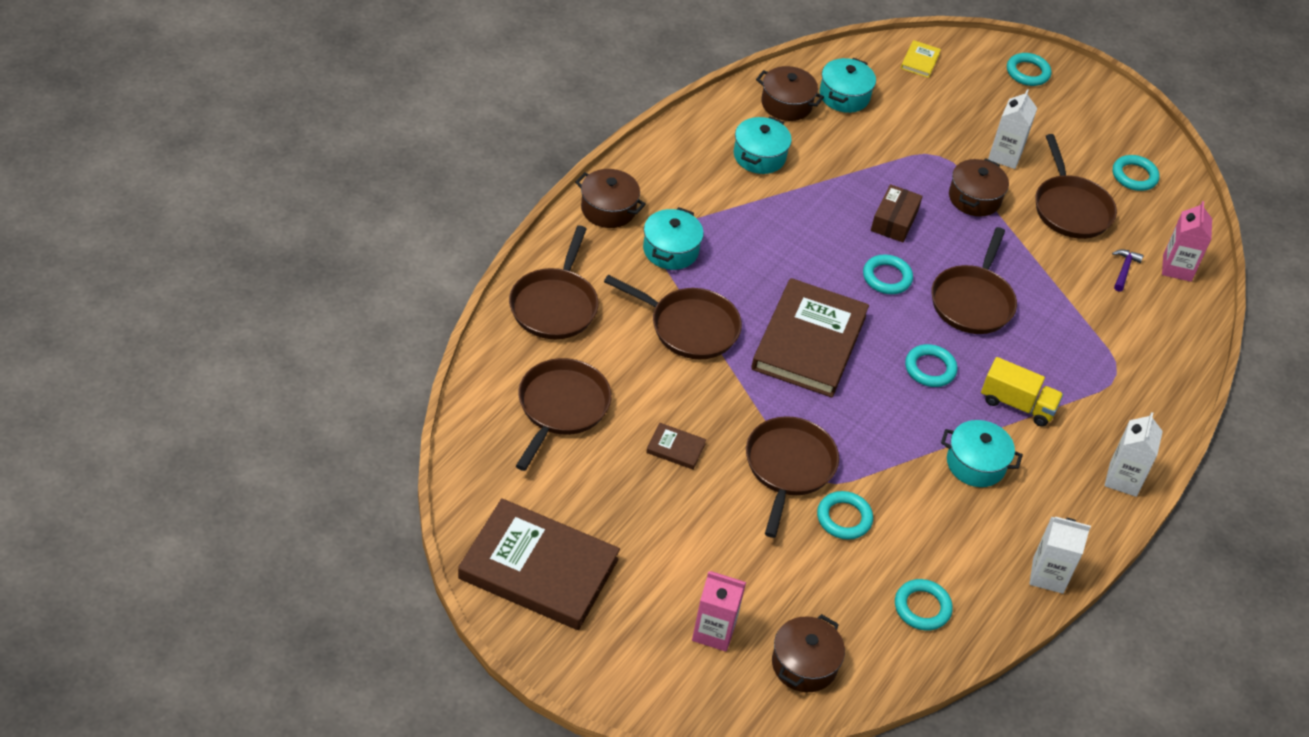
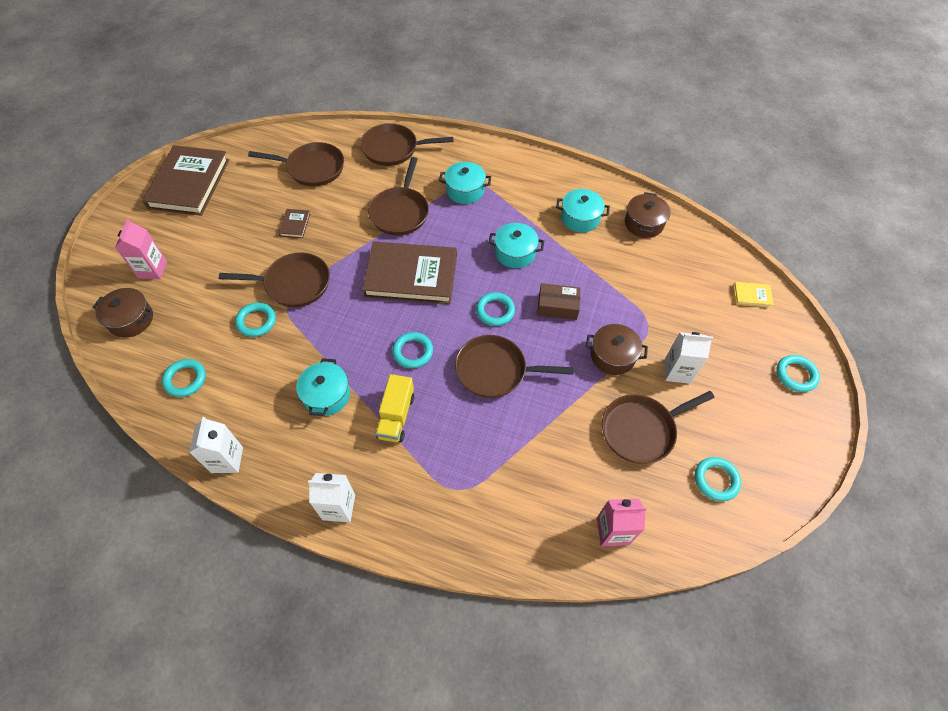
camera: 80 degrees right, 10 degrees up
(608, 209) = (486, 155): brown pot -> none
(844, 96) = (676, 255): turquoise pot -> turquoise pot (515, 253)
(1124, 269) = (587, 483): purple hammer -> none

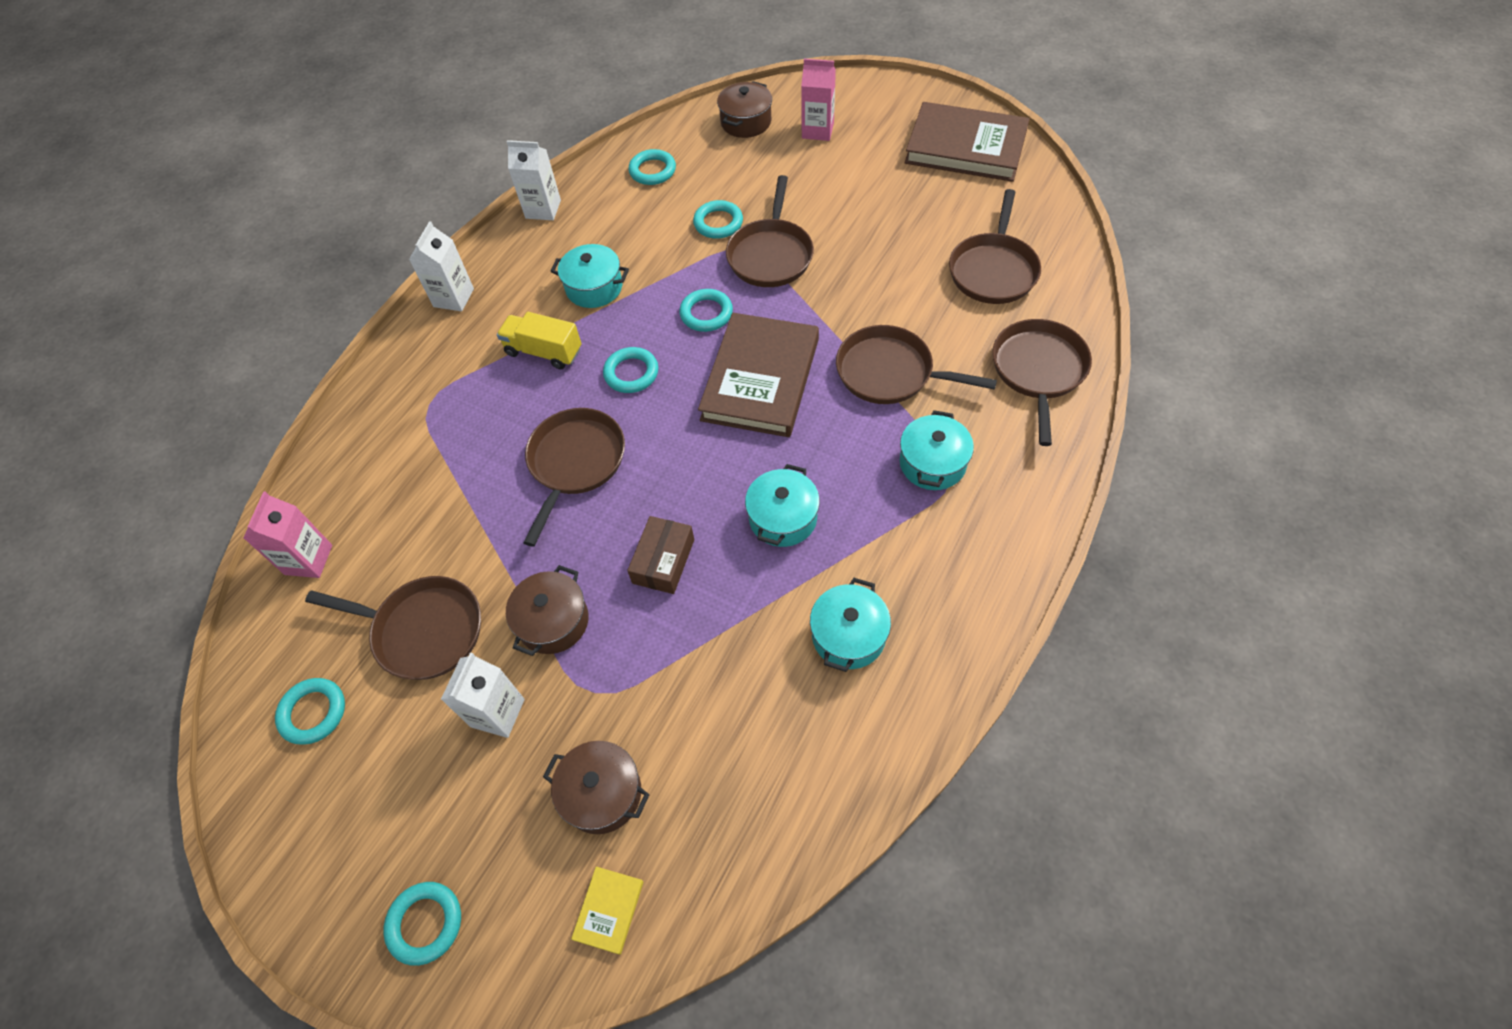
camera: 105 degrees right, 0 degrees up
(295, 225) = (877, 253): brown book -> none
(495, 311) = (675, 475): turquoise ring -> turquoise ring (706, 313)
(641, 430) = (423, 631): brown pan -> brown pan turned 120 degrees clockwise
(643, 223) = (822, 750): brown pot -> brown pot (602, 793)

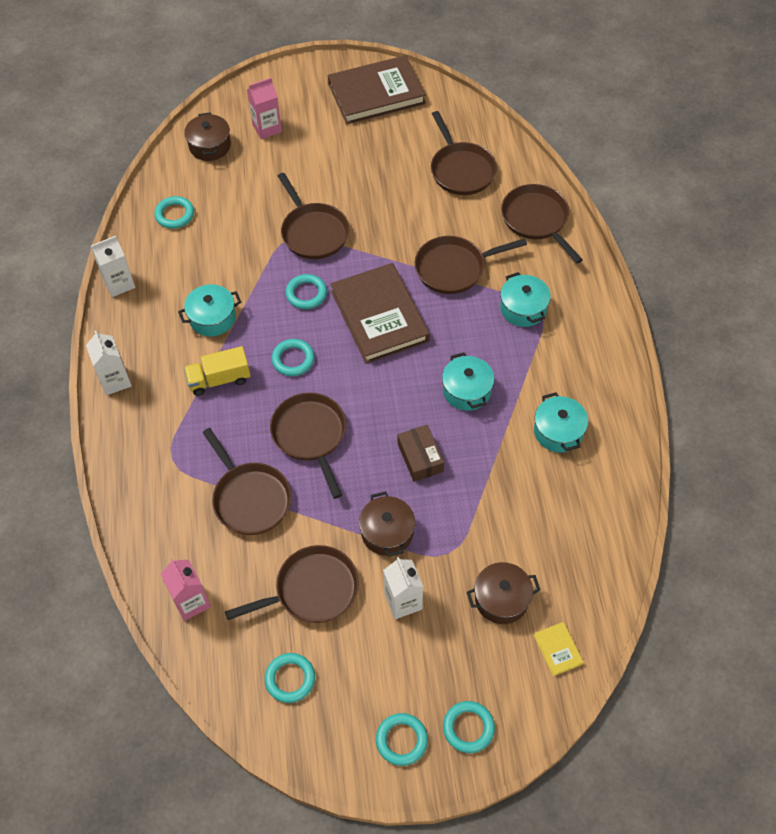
camera: 40 degrees left, 0 degrees up
(458, 490) = (250, 498): none -> brown pan
(718, 223) = (257, 228): turquoise ring -> turquoise ring (401, 740)

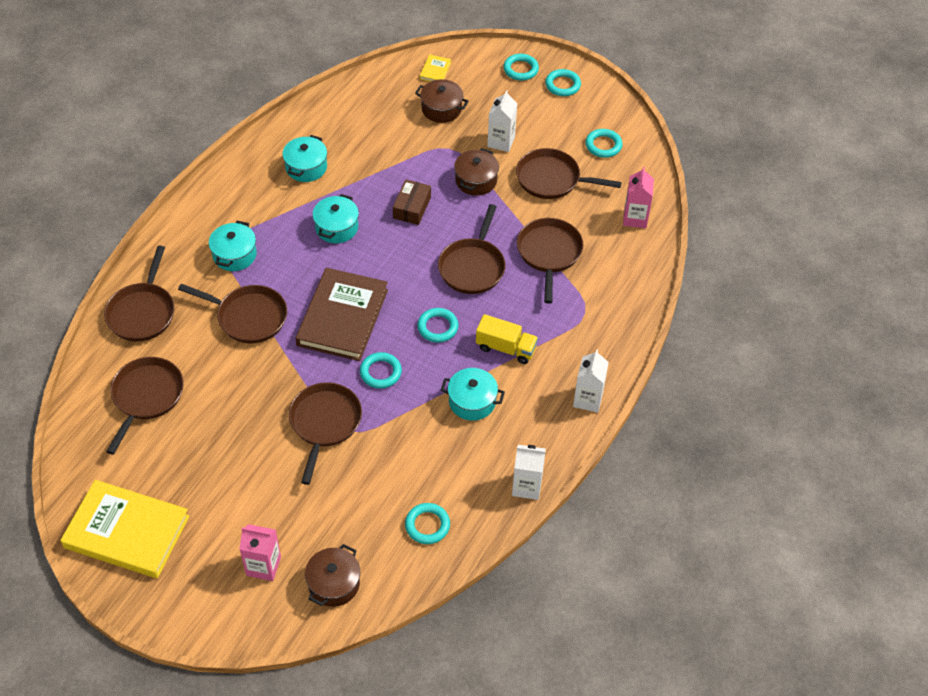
camera: 145 degrees left, 5 degrees down
(376, 94) = (126, 532): brown book -> yellow book

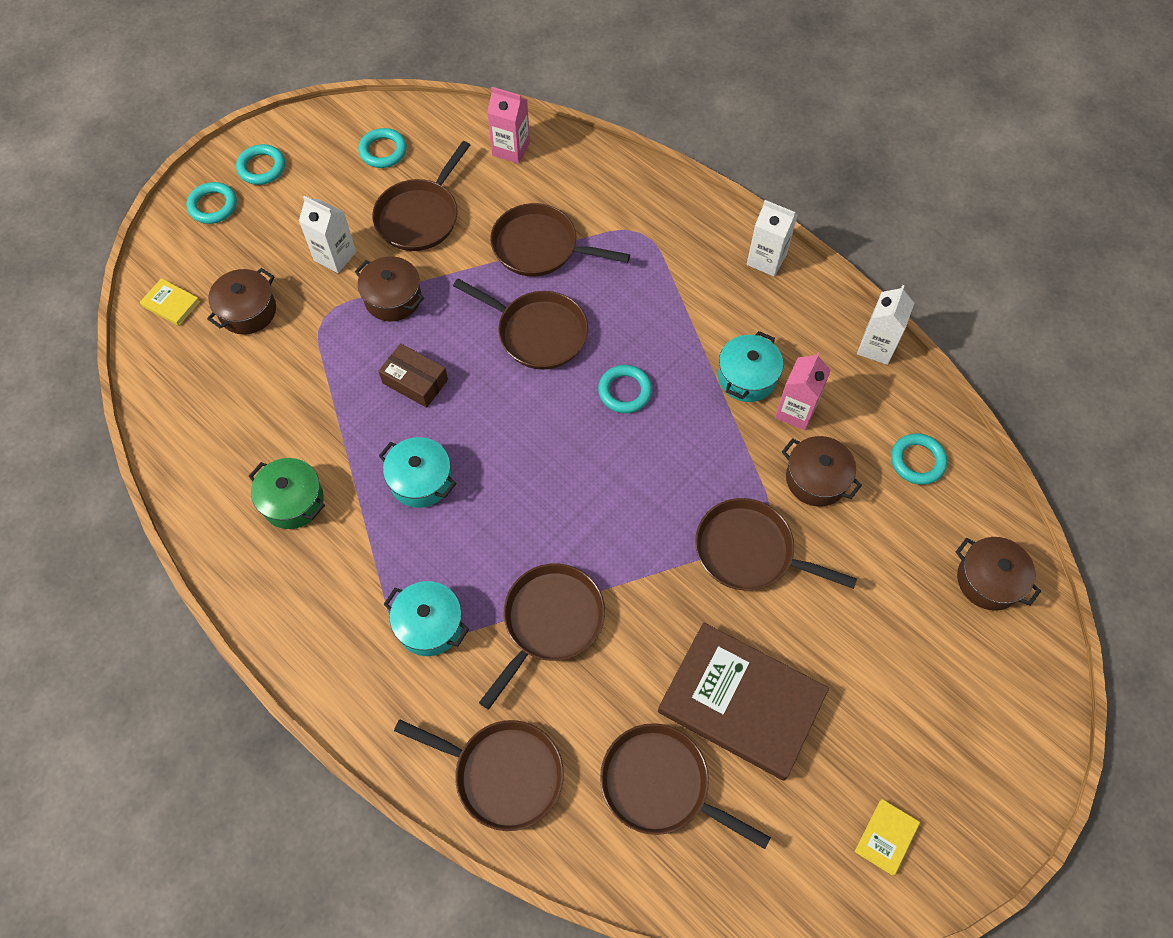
camera: 75 degrees left, 10 degrees up
(126, 532) = (886, 837): yellow book -> yellow book, size x0.40
(263, 566) = (956, 660): pink carton -> pink carton (795, 411)
(306, 167) = (292, 501): turquoise pot -> green pot
(342, 317) = (581, 500): brown book -> brown book (741, 702)
(380, 372) = (682, 470): turquoise ring -> none
(394, 458) = (816, 479): none -> brown pot
(506, 348) = (674, 324): yellow truck -> none

